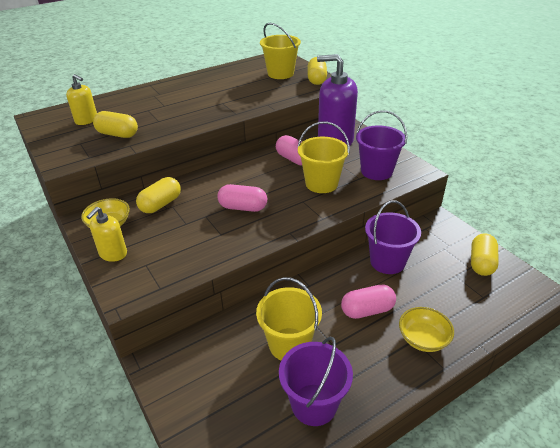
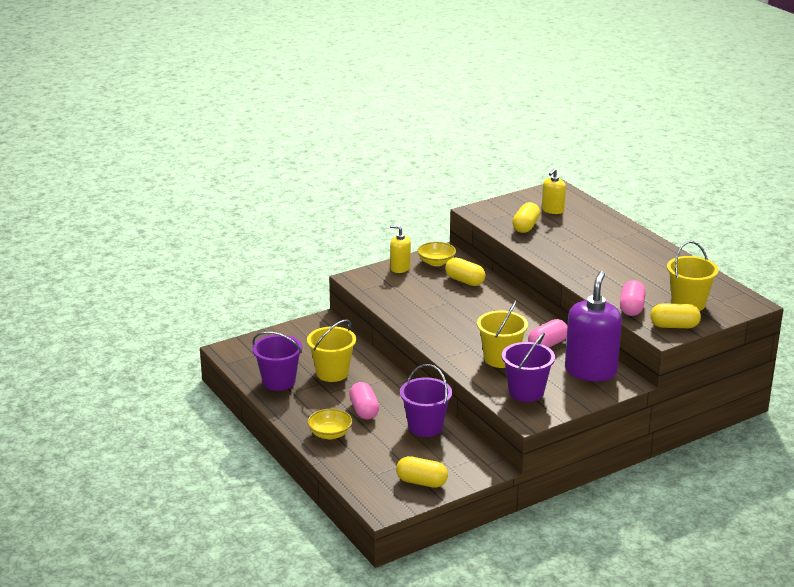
camera: 90 degrees right, 10 degrees down
(243, 207) = (460, 318): pink capsule -> pink capsule (631, 308)

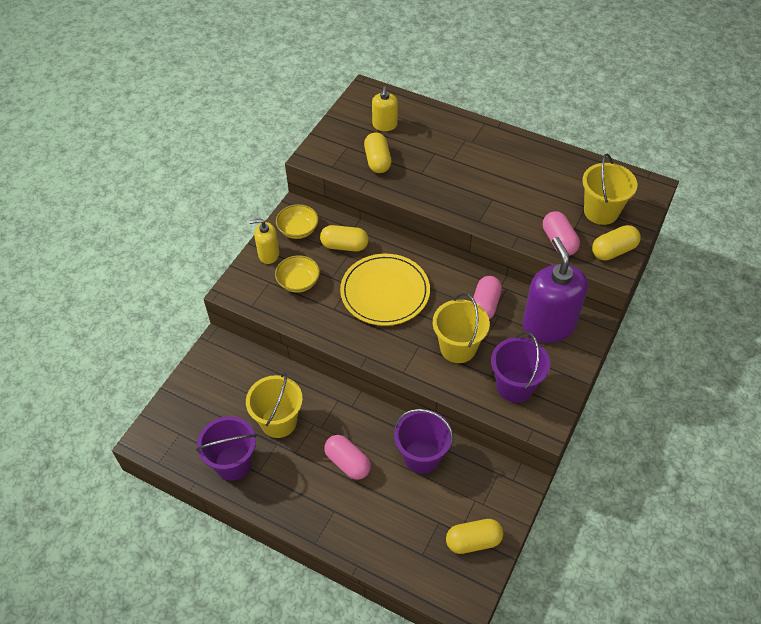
camera: 30 degrees left, 25 degrees up
(330, 434) = (339, 517): yellow bowl -> yellow bowl (298, 282)
(472, 313) = (385, 292): none -> yellow plate

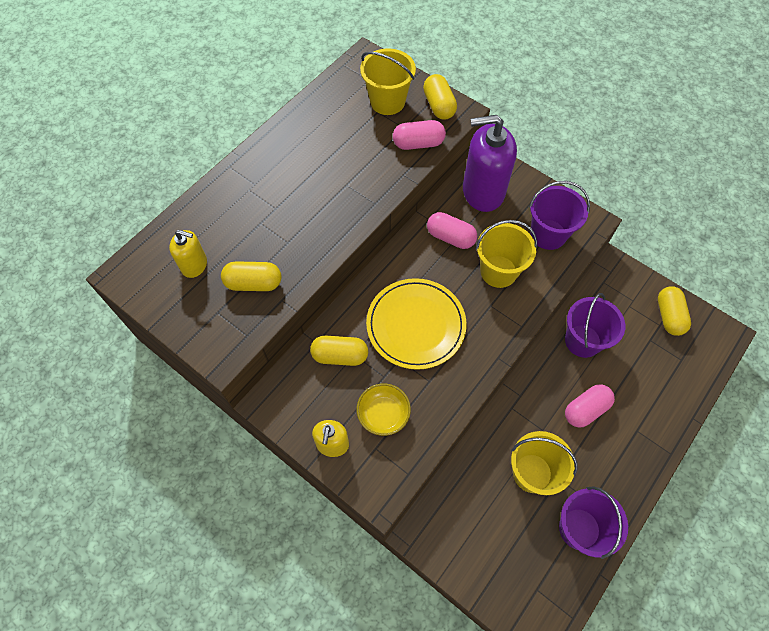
camera: 80 degrees left, 10 degrees up
(298, 230) = (301, 404): yellow bowl -> none
(344, 245) = (340, 355): yellow capsule -> yellow capsule turned 75 degrees clockwise

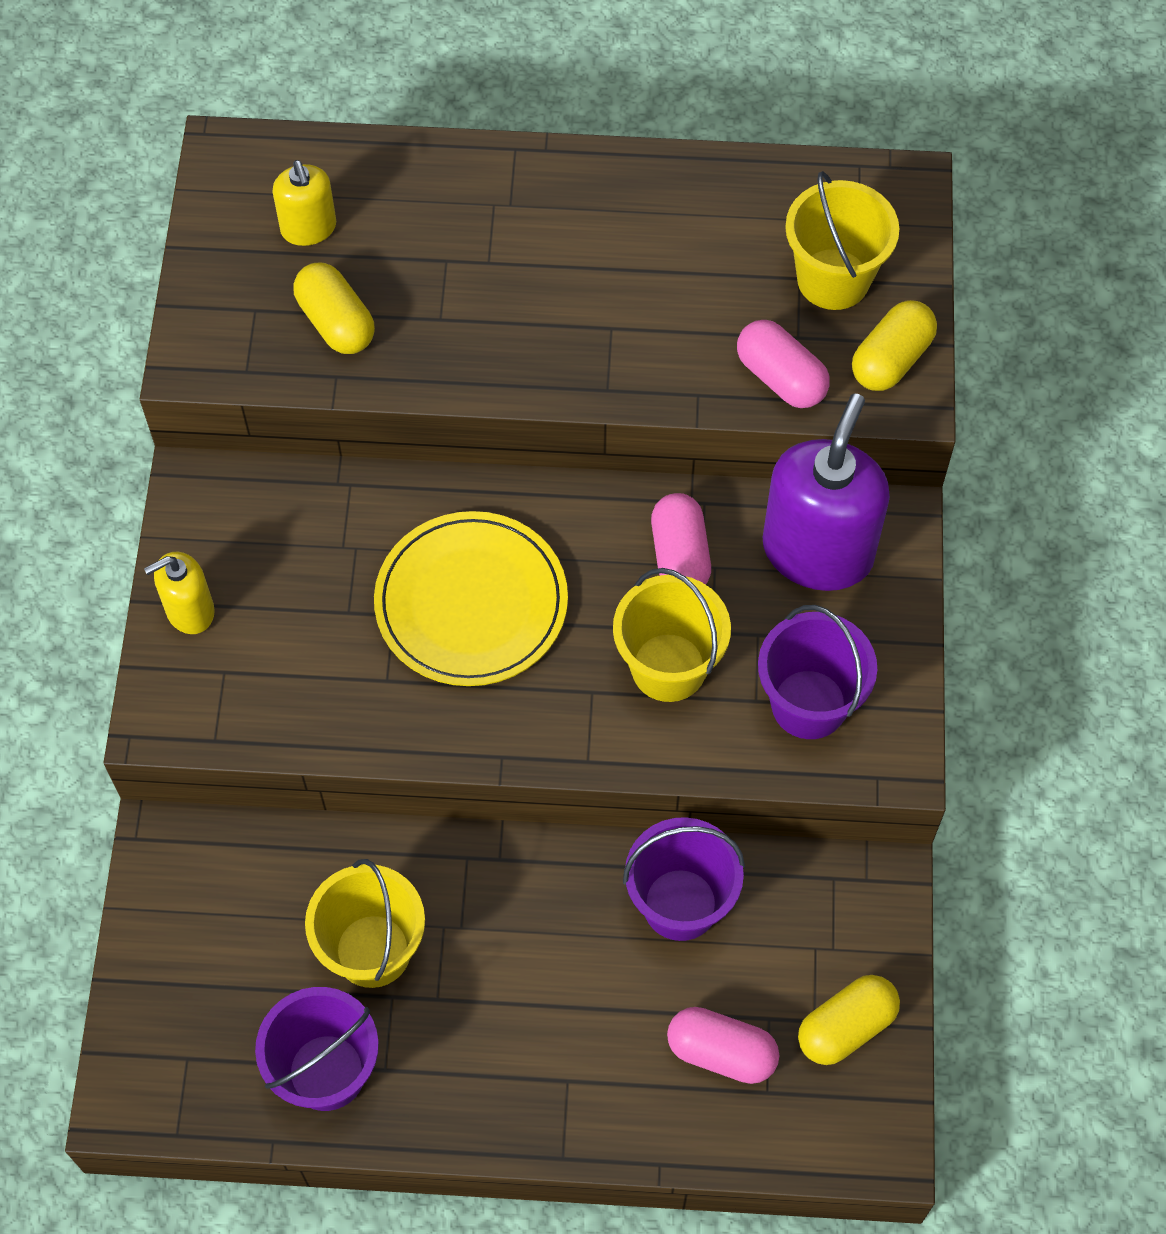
camera: 55 degrees right, 0 degrees up
(340, 355) = (339, 530): yellow capsule -> none
(383, 414) = (285, 649): yellow bowl -> none
(483, 191) = (817, 551): purple soap dispenser -> purple soap dispenser turned 60 degrees clockwise
(585, 409) = (547, 976): pink capsule -> pink capsule (721, 1052)

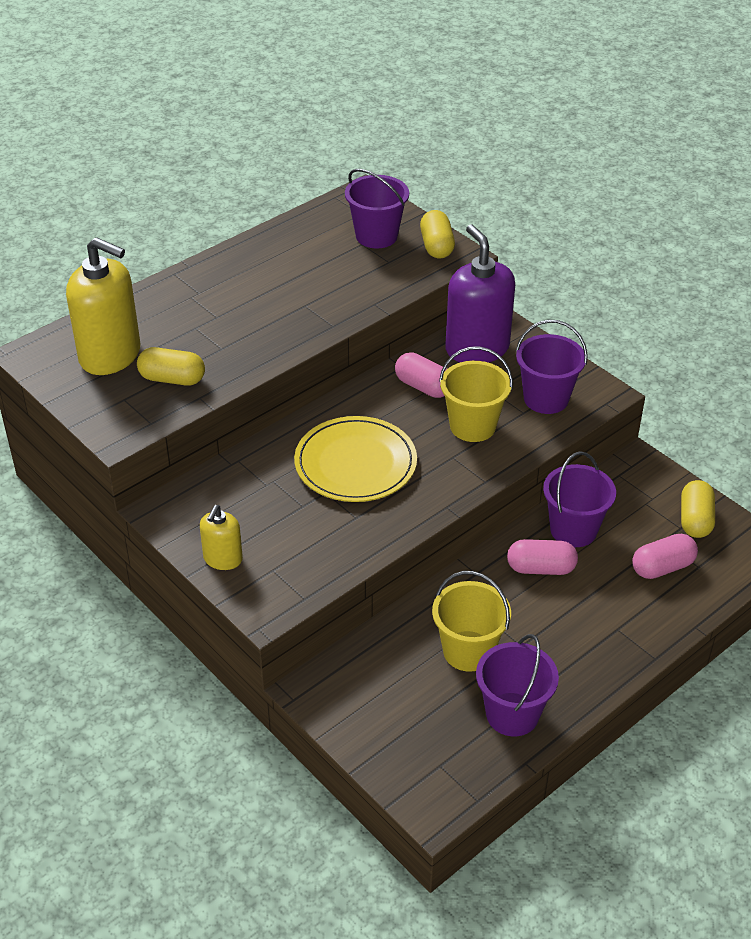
camera: 45 degrees left, 20 degrees down
(308, 228) = (110, 355): yellow soap dispenser -> yellow soap dispenser, size x1.94
(780, 378) = (401, 278): pink capsule -> pink capsule (541, 568)
(833, 279) = (376, 236): yellow bucket -> purple bucket

